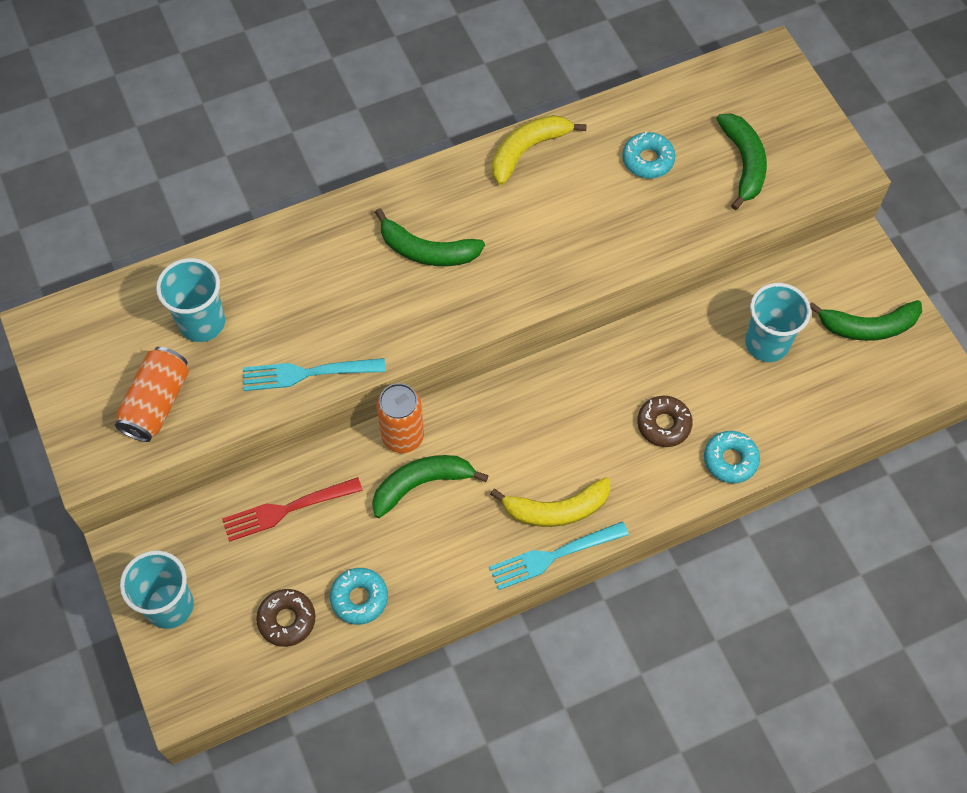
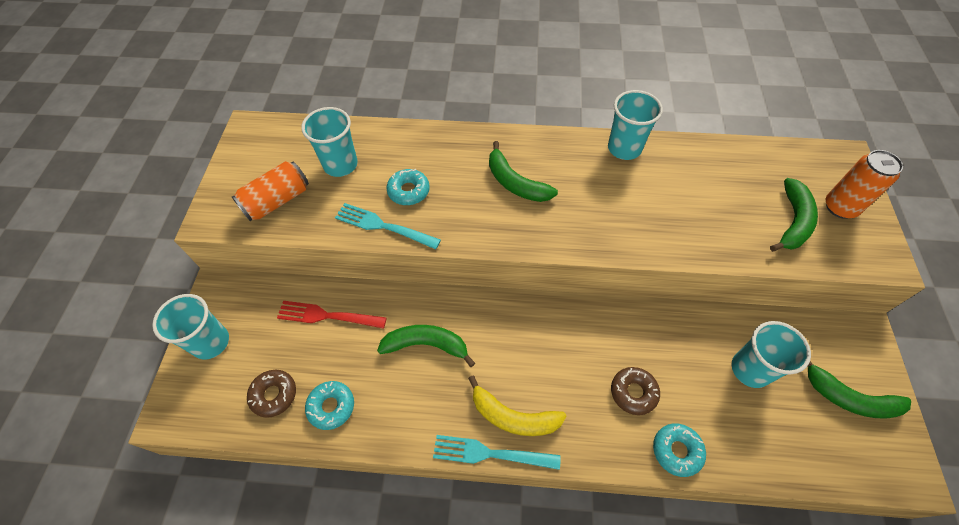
camera: 30 degrees right, 5 degrees down
(402, 436) = (434, 304): orange can -> orange can (840, 207)
(528, 150) = (624, 148): yellow banana -> turquoise cup
(647, 160) = (713, 189): turquoise donut -> turquoise donut (408, 191)

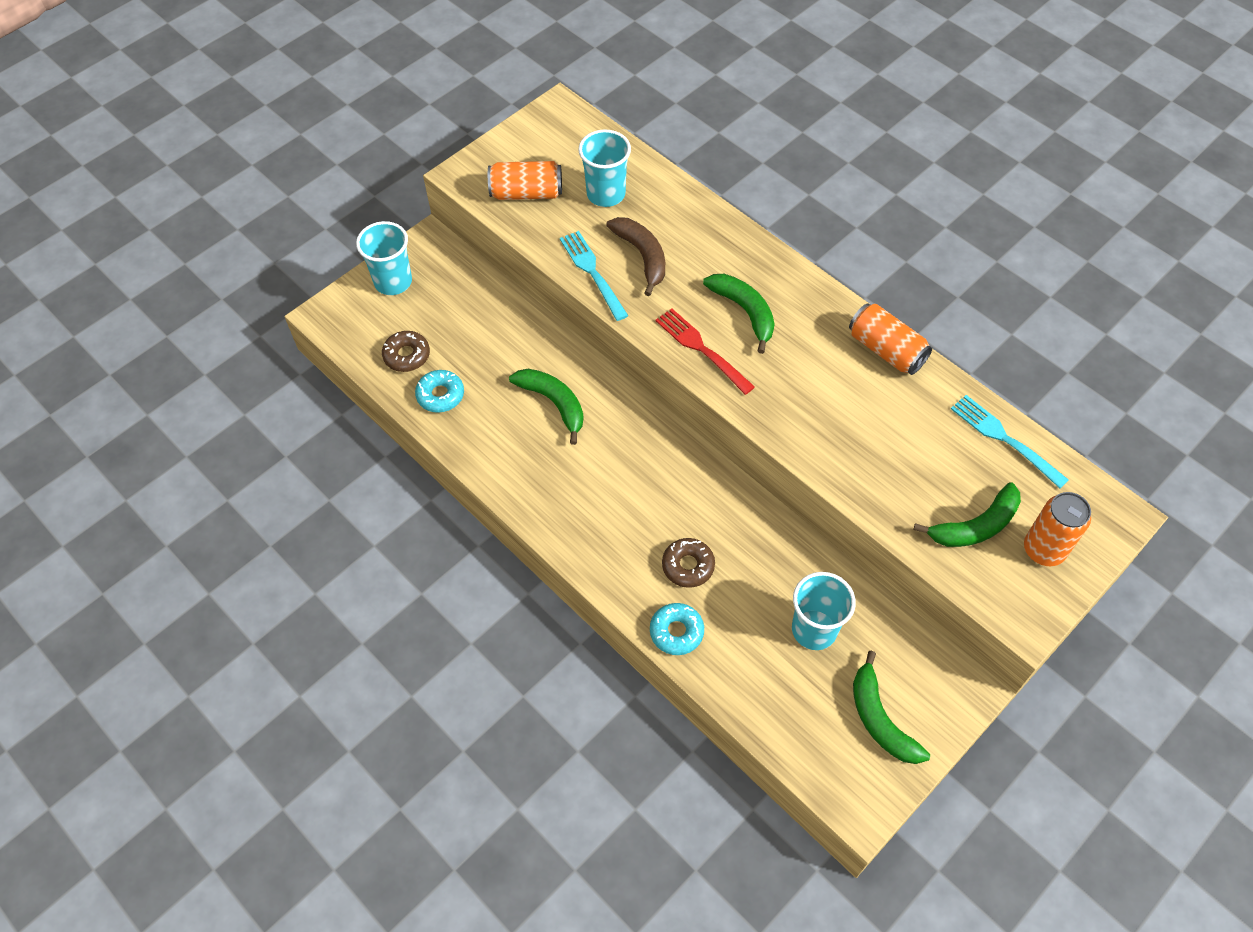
camera: 40 degrees right, 0 degrees up
(327, 316) = (496, 323): red fork -> red fork (701, 349)
(408, 191) = (642, 256): turquoise donut -> brown banana
(490, 453) = (527, 518): turquoise fork -> turquoise fork (1004, 439)
(513, 416) = (570, 507): yellow banana -> none
(515, 183) = (744, 312): green banana -> green banana turned 150 degrees clockwise
(624, 148) = (886, 350): turquoise cup -> orange can

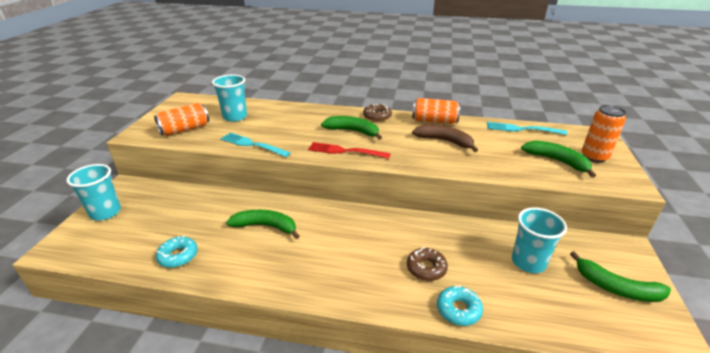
camera: 35 degrees left, 25 degrees down
(407, 355) = (137, 245): brown donut -> brown donut (377, 116)
(642, 256) = (276, 130): brown banana -> brown banana (444, 141)
(975, 526) = (556, 161): green banana -> green banana turned 75 degrees counterclockwise

